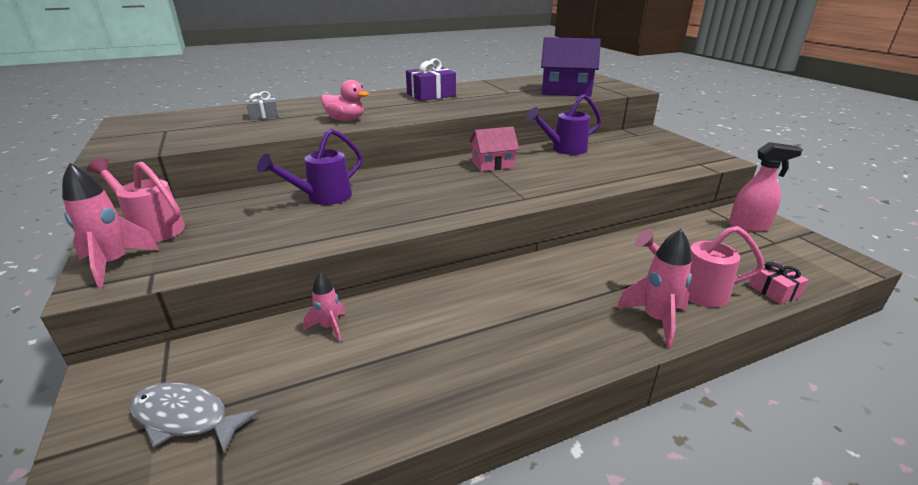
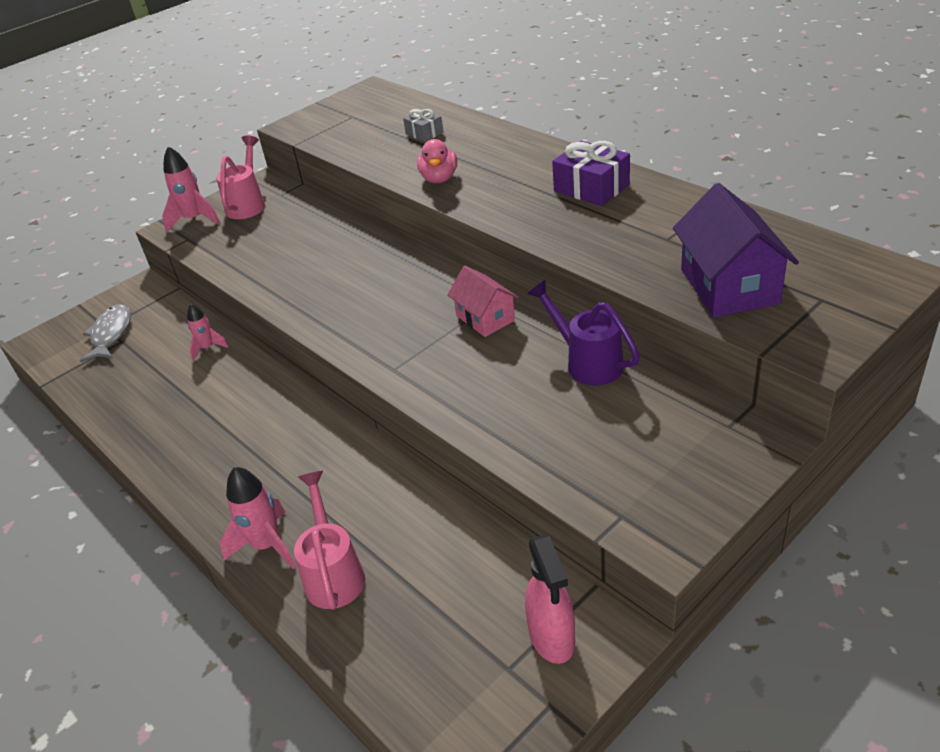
camera: 75 degrees right, 10 degrees up
(322, 198) = (334, 248): purple watering can -> none
(773, 290) = (361, 656): pink gift -> none

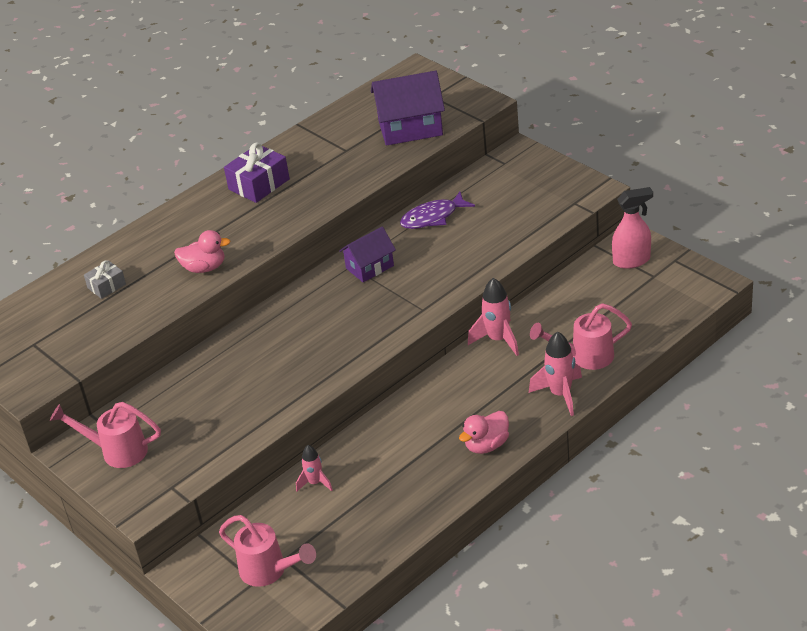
camera: 90 degrees left, 0 degrees up
(111, 334) = (269, 571): grey fish -> pink watering can
(194, 220) = (132, 491): pink rocket -> pink rocket (498, 339)
(205, 475) = (486, 445): none -> pink duck
(485, 318) = (370, 267): pink house -> purple house
(587, 362) = (433, 217): purple watering can -> purple fish

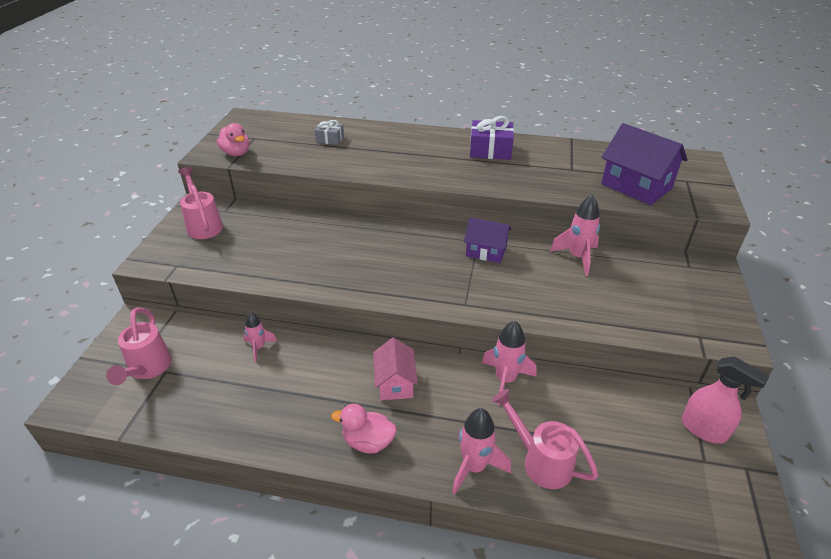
camera: 50 degrees right, 0 degrees up
(204, 268) = (381, 166): pink duck -> pink duck (236, 153)
(433, 217) = (577, 257): purple fish -> pink rocket
(441, 406) = (395, 383): none -> pink house

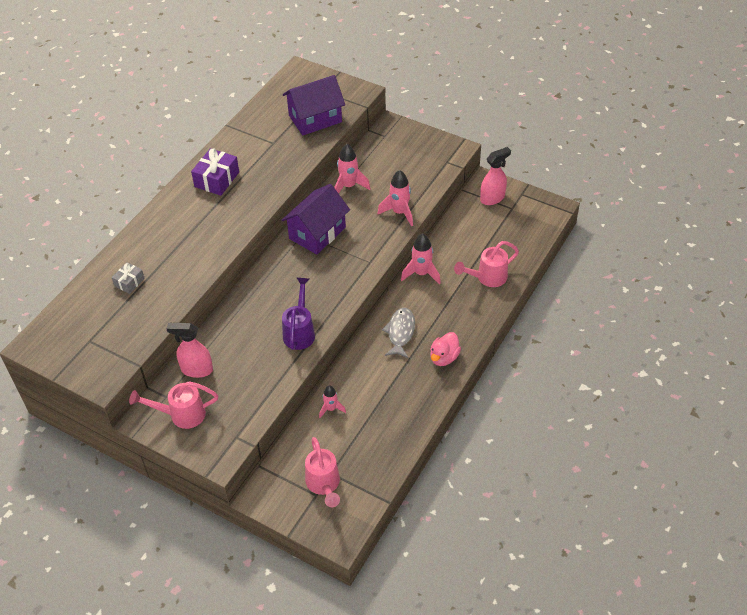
camera: 70 degrees left, 10 degrees up
(147, 369) = (324, 485): pink watering can -> pink watering can turned 60 degrees clockwise
(236, 153) = (114, 357): pink duck -> none
(261, 220) = (196, 370): none -> pink spray bottle
(332, 274) = (300, 331): none -> purple watering can
(395, 383) = (400, 332): pink house -> grey fish
(474, 467) = (481, 310): pink rocket -> pink rocket (399, 212)
(486, 251) = (317, 233): purple house -> purple house, size x1.61

